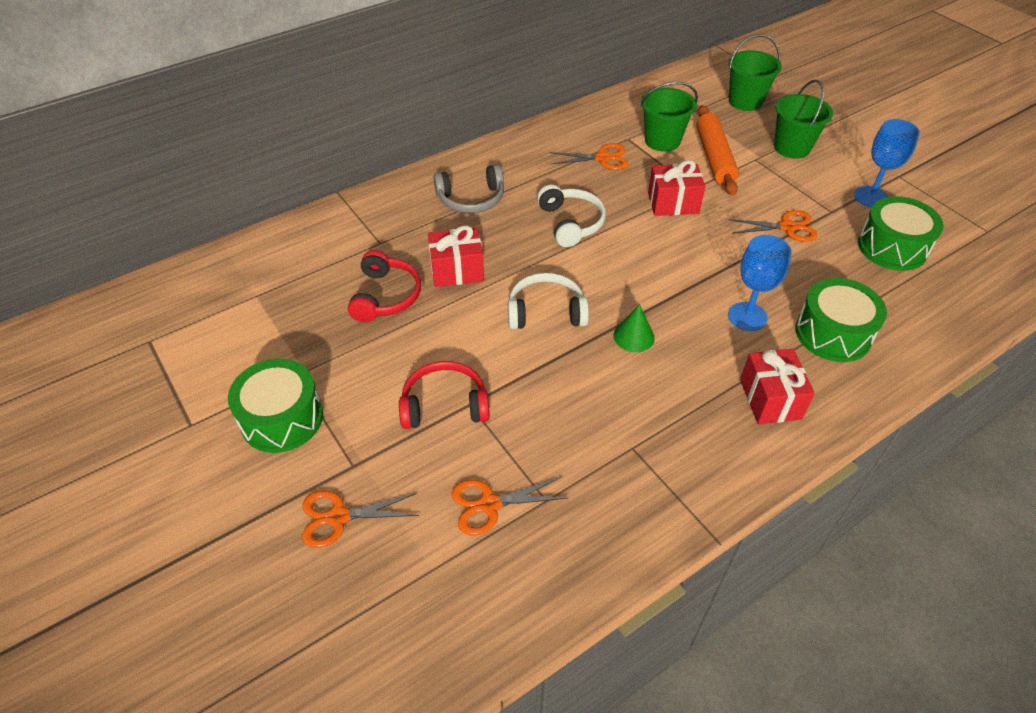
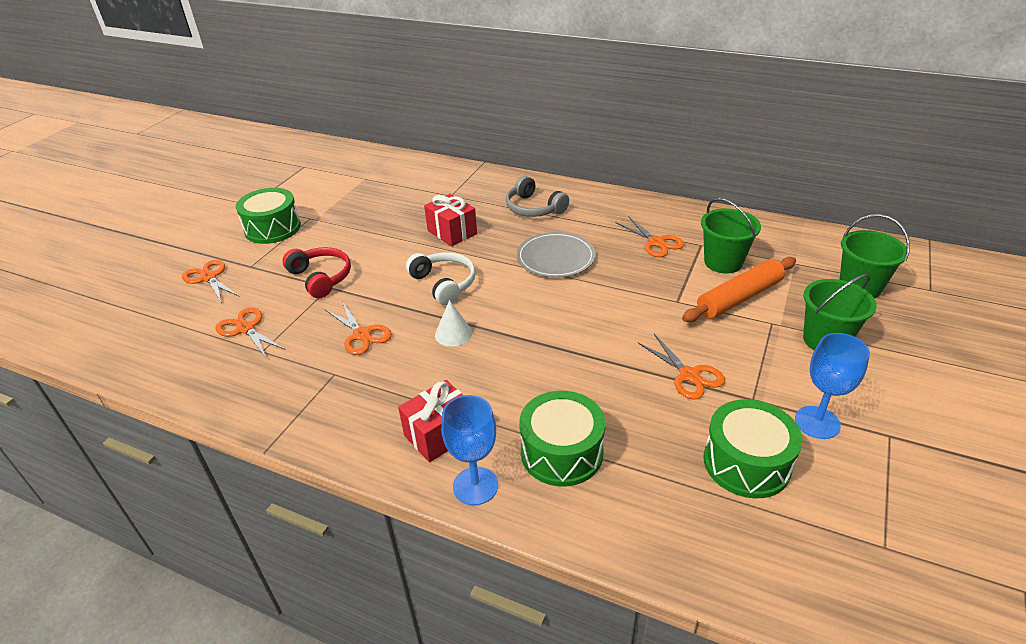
camera: 60 degrees right, 10 degrees down
(386, 296) = (402, 218): red headphones -> none
(571, 223) = (555, 258): white headphones -> grey plate
(582, 404) = (362, 334): none -> orange scissors
(633, 336) = (453, 333): green cone -> white cone
(673, 203) = (641, 297): red gift -> none
(747, 316) = (533, 388): blue goblet -> blue goblet (475, 486)

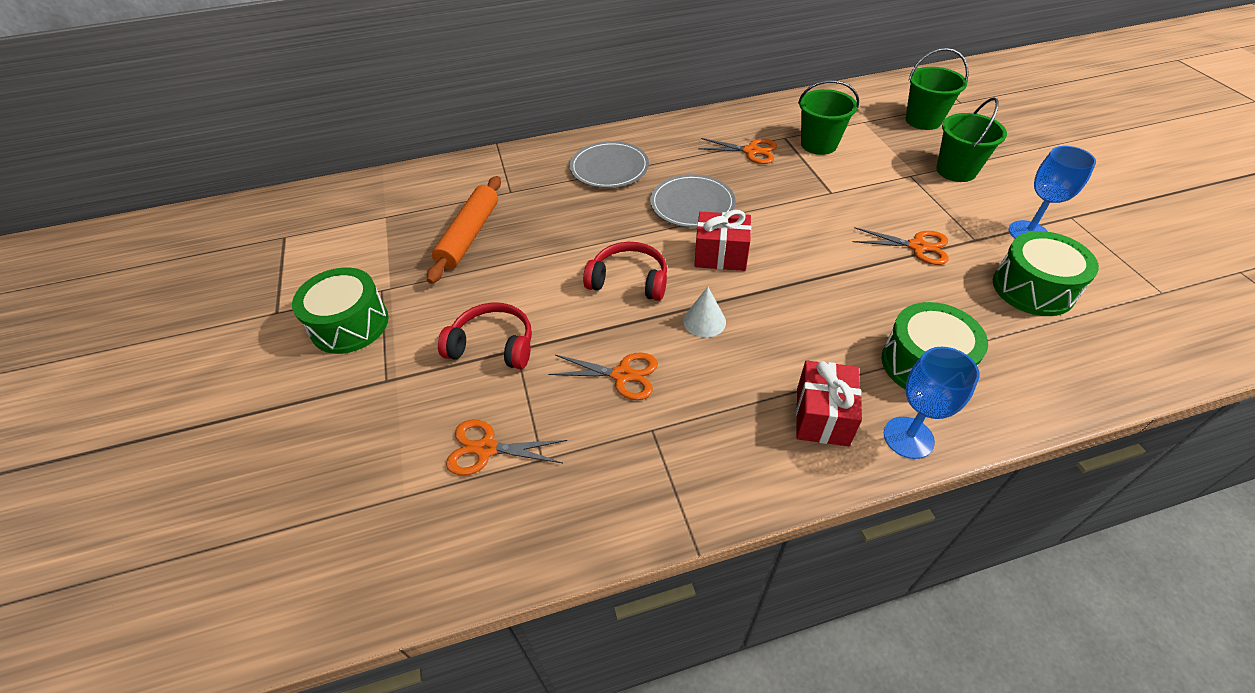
camera: 40 degrees left, 10 degrees up
(209, 277) = (349, 424): orange scissors -> none
(444, 284) = (629, 280): white headphones -> red headphones
(452, 232) = (565, 227): red gift -> red gift (720, 255)
(533, 208) = (609, 168): grey headphones -> grey plate
(739, 298) = (866, 167): orange rolling pin -> orange rolling pin (469, 235)

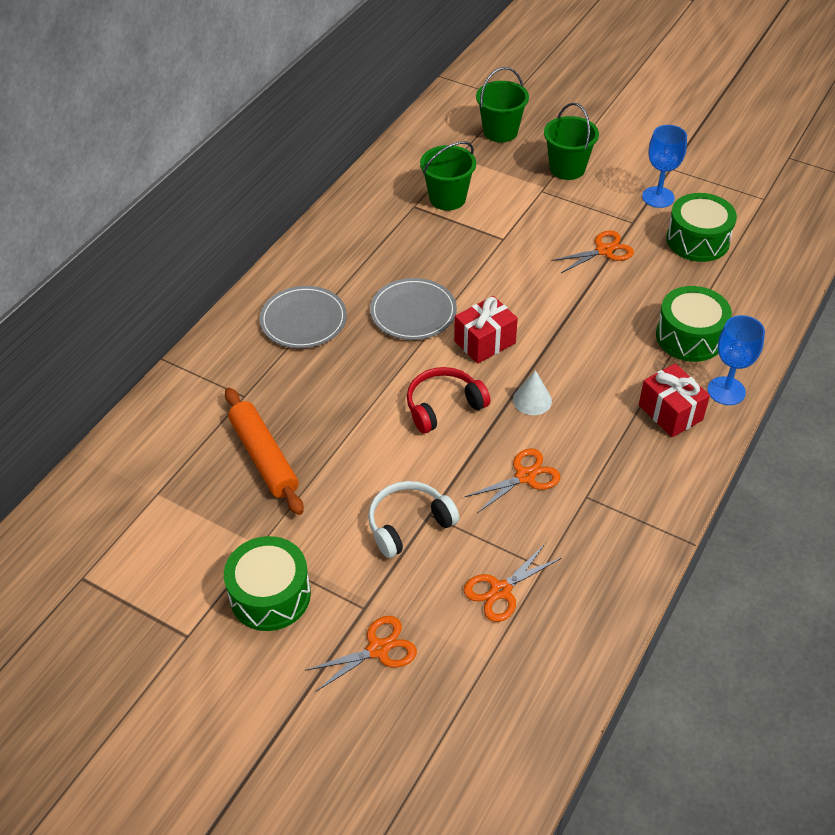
camera: 45 degrees left, 0 degrees up
(493, 345) = (408, 524): red headphones -> white headphones
(751, 151) = (402, 235): orange scissors -> orange scissors (378, 649)

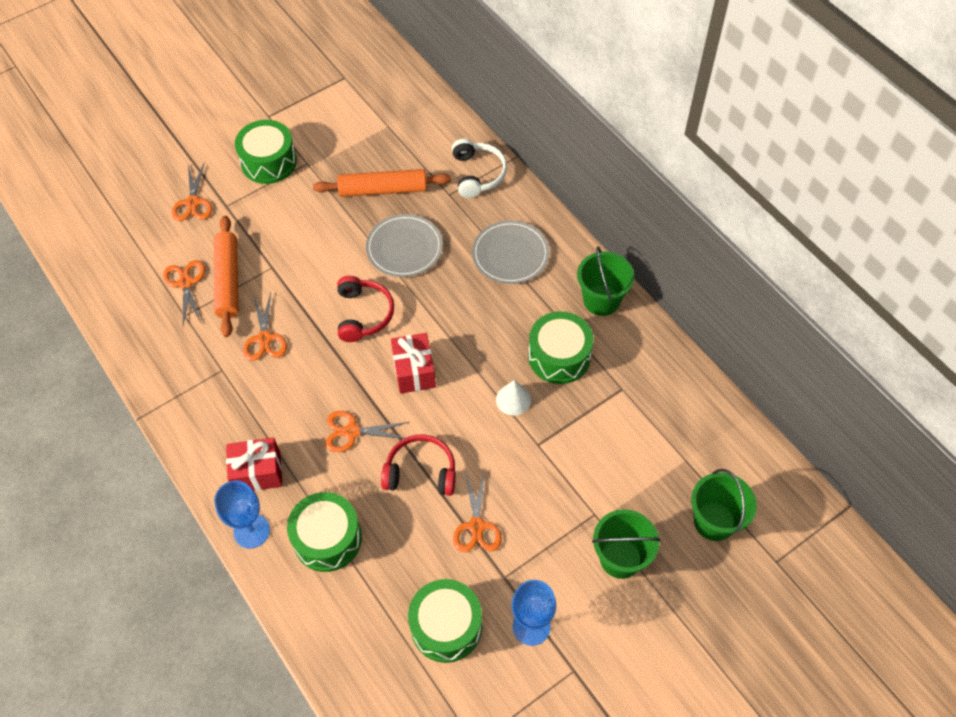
camera: 115 degrees right, 10 degrees up
(405, 252) = (559, 356): none -> green drum
(408, 524) = (272, 252): white headphones -> white headphones (477, 174)
(413, 312) = (478, 333): grey plate -> grey plate (404, 248)
(447, 198) = (620, 422): green bucket -> green bucket (601, 300)
(472, 548) = (228, 280): none -> orange rolling pin
(532, 400) = (332, 377): white cone -> white cone (513, 399)
(579, 361) = (352, 432): none -> orange scissors
(582, 300) = (421, 472): none -> red headphones

